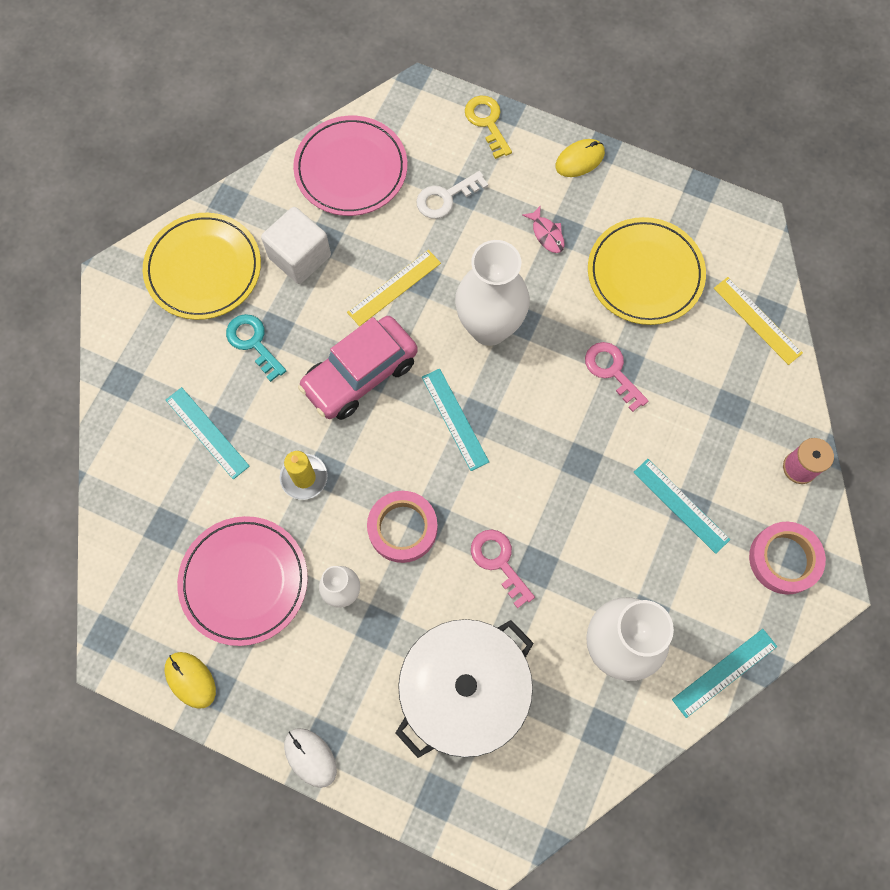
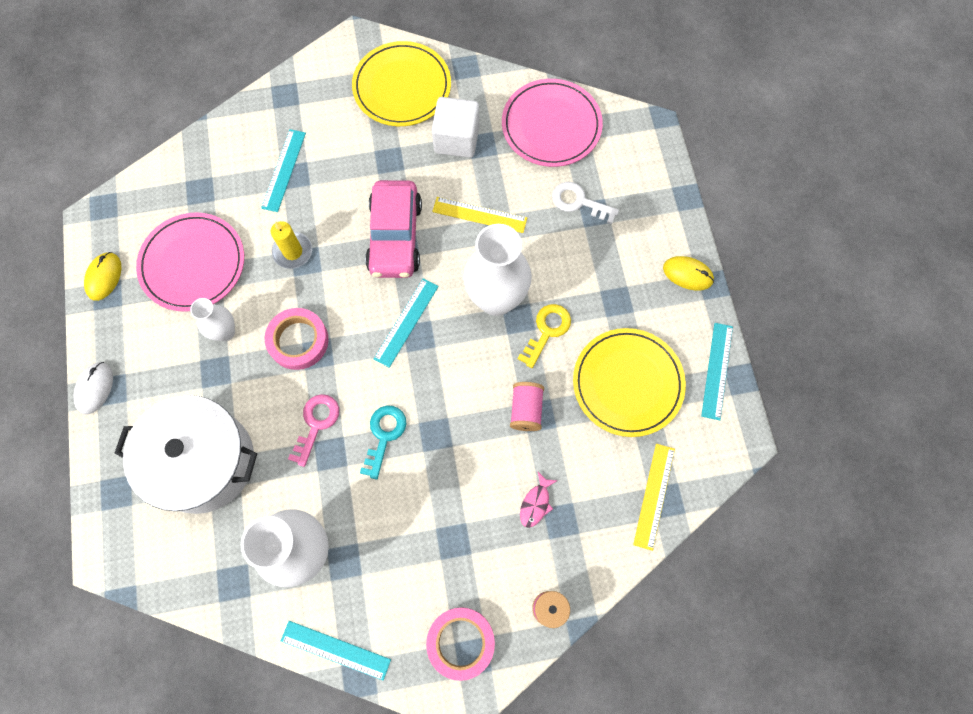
camera: 55 degrees right, 0 degrees up
(253, 342) = (370, 154): turquoise key -> turquoise key (384, 435)
(360, 375) = (395, 237): pink car -> pink car turned 105 degrees counterclockwise
(487, 122) = (665, 189): yellow key -> yellow key (547, 331)
(546, 234) = (605, 290): pink fish -> pink fish (536, 503)
(612, 371) = (526, 410): pink key -> pink spool
(681, 505) = (451, 531): turquoise ruler -> turquoise ruler (717, 370)

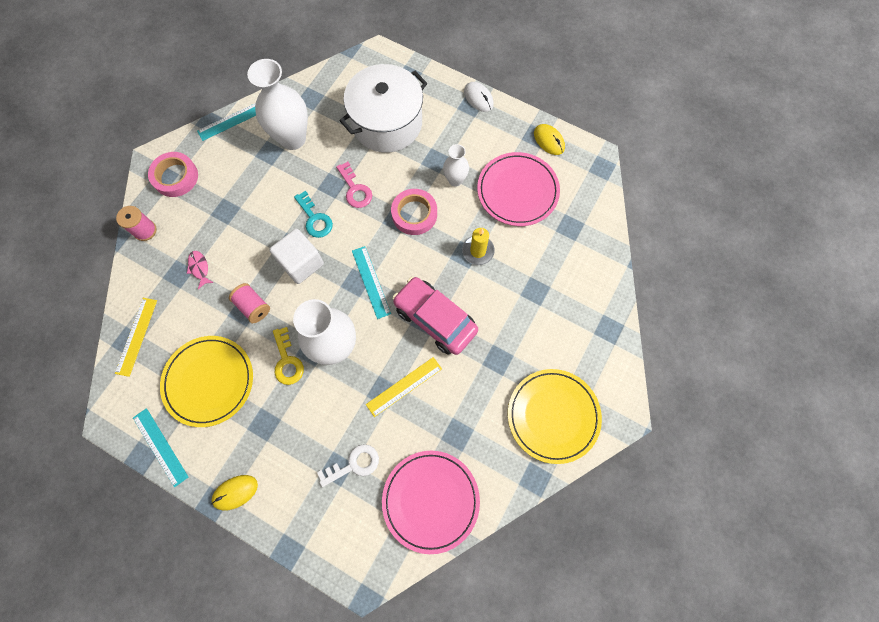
camera: 130 degrees right, 0 degrees up
(283, 170) = (545, 286): turquoise ruler -> none
(456, 139) = (476, 420): white cube -> white cube (301, 263)
(654, 496) = (136, 336): yellow ruler -> yellow ruler turned 45 degrees clockwise

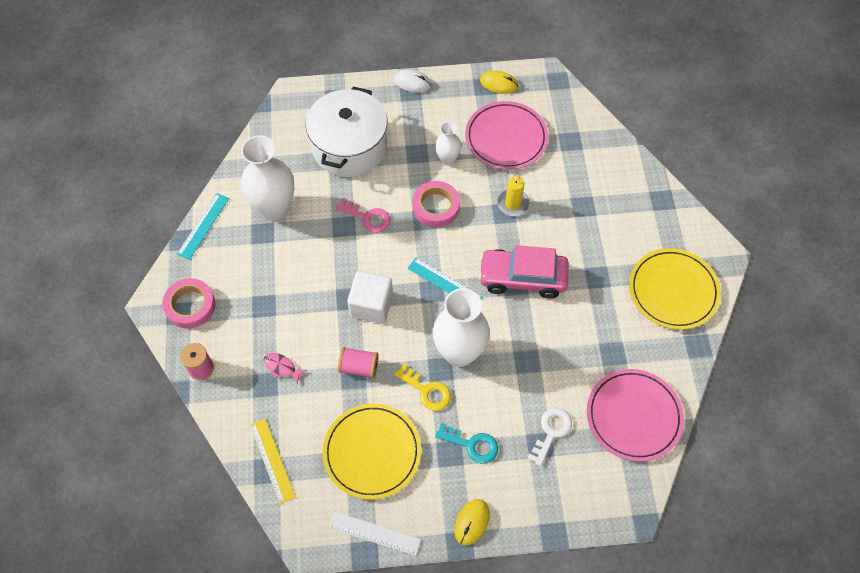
camera: 35 degrees left, 10 degrees down
(160, 447) = (374, 533): turquoise ruler -> white ruler
(314, 219) = (352, 262): turquoise key -> turquoise key (472, 444)
(404, 386) = (541, 345): yellow ruler -> none

